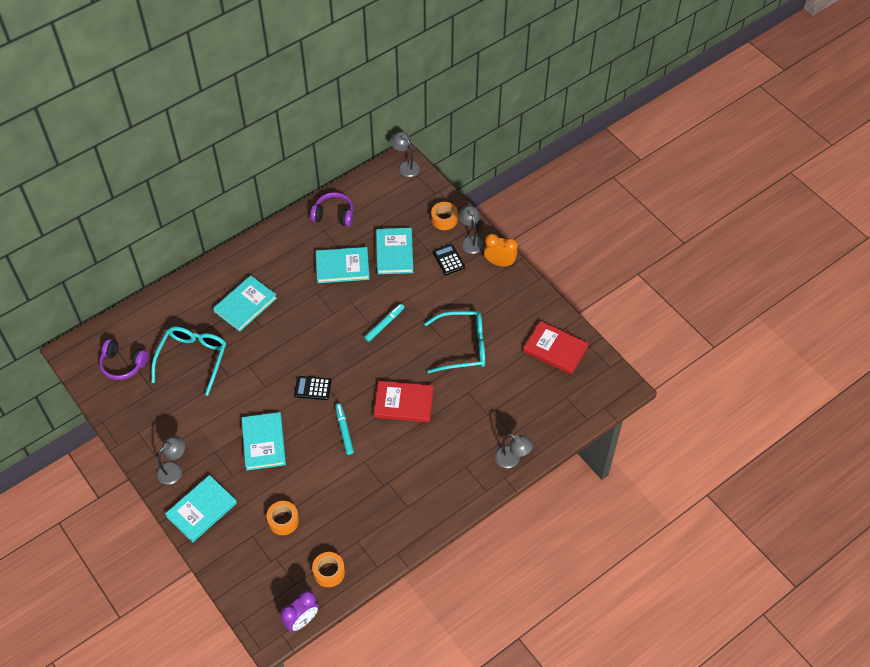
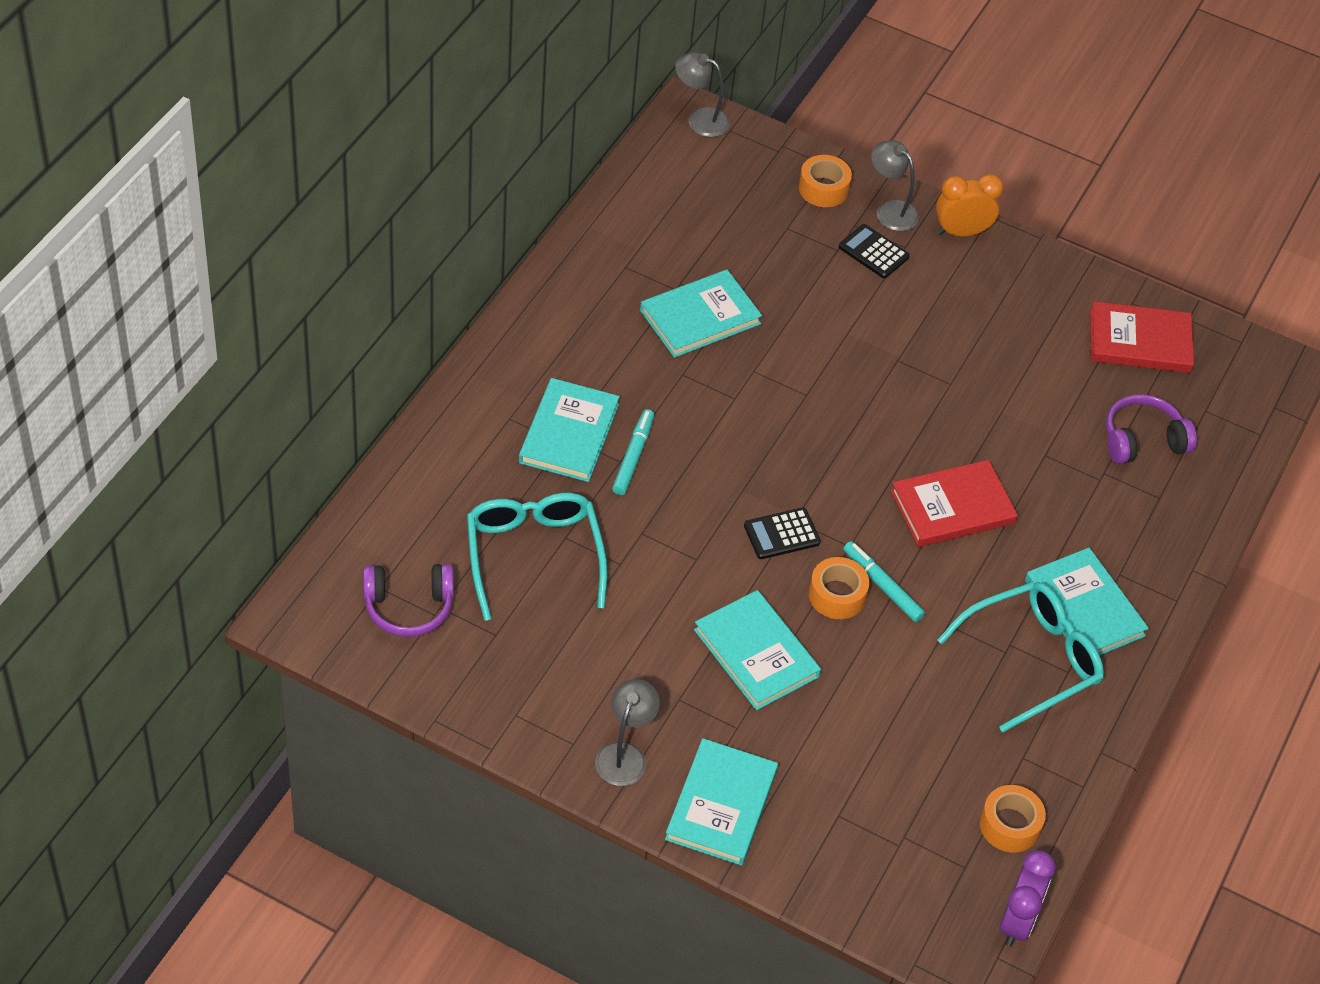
camera: 30 degrees left, 5 degrees down
(283, 520) = (876, 770): orange tape -> orange tape (837, 595)
(334, 215) = (627, 236): purple headphones -> purple headphones (1142, 440)
(384, 324) = (835, 390): turquoise marker -> turquoise marker (633, 456)
(394, 252) = (774, 267): turquoise book -> turquoise book (1084, 608)
(462, 346) = (989, 384): turquoise glasses -> turquoise glasses (1031, 660)
(512, 460) = (1186, 537): grey lamp -> none

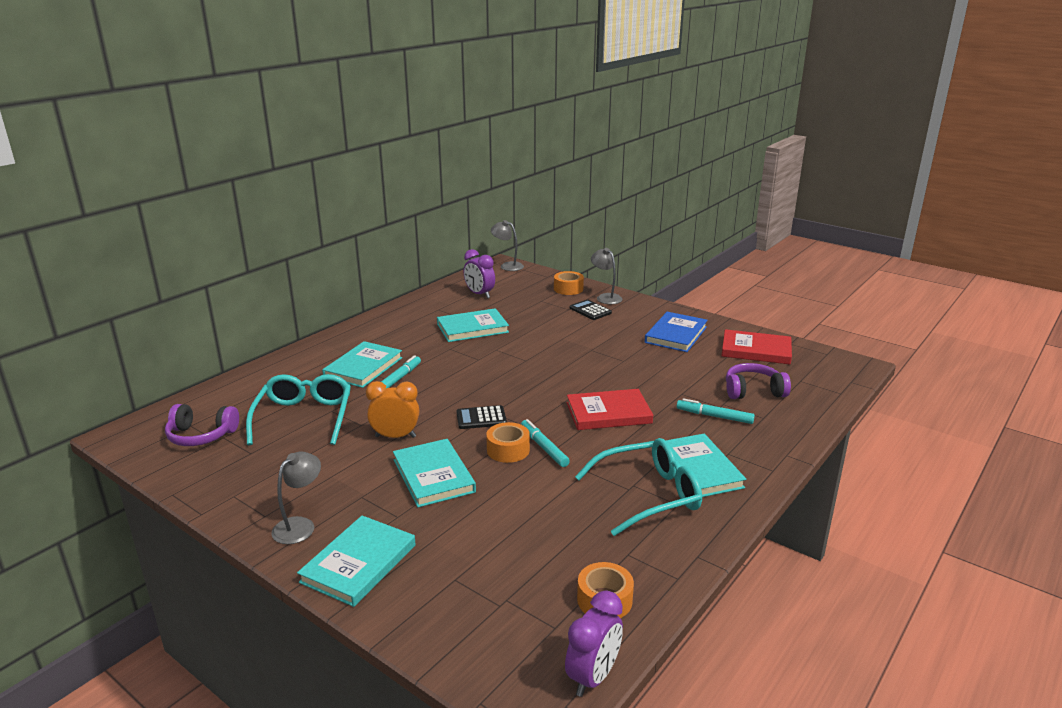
camera: 15 degrees right, 25 degrees down
(680, 217) = (479, 294): none -> purple clock
(961, 232) = (647, 306): orange clock -> orange clock (395, 436)
(1018, 310) = (676, 335): none -> blue book
(1095, 501) = (714, 416): none -> turquoise marker

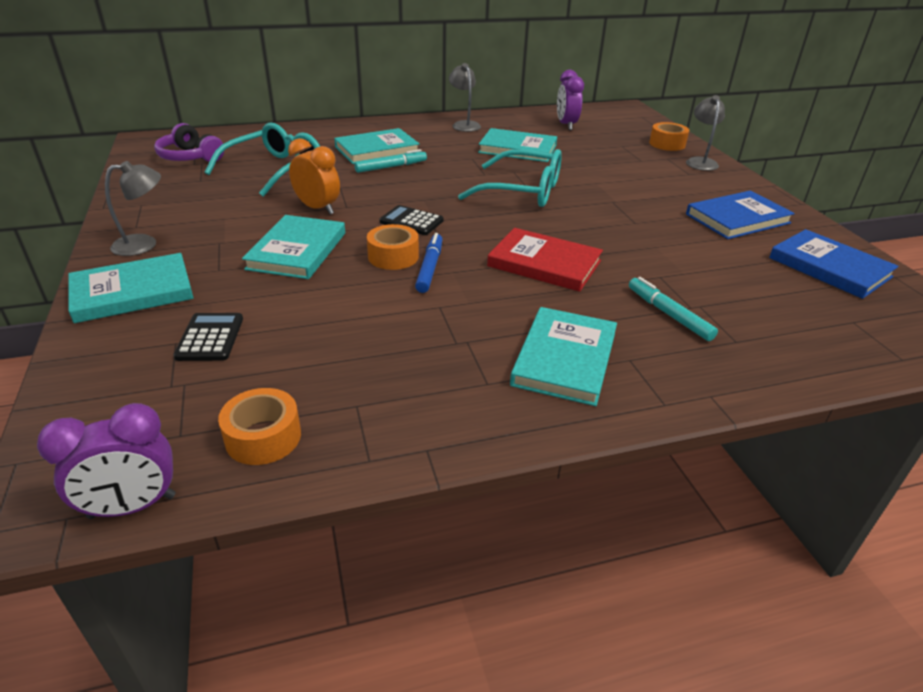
camera: 35 degrees right, 10 degrees up
(507, 266) = (630, 110): grey lamp -> grey lamp (464, 124)
(544, 447) = (430, 268): turquoise marker -> blue marker
(590, 310) = (664, 168): black calculator -> black calculator (210, 338)
(648, 495) = (468, 358): turquoise glasses -> turquoise glasses (522, 191)
(753, 391) = (763, 308): purple headphones -> none
(756, 350) = (829, 267): red book -> blue book

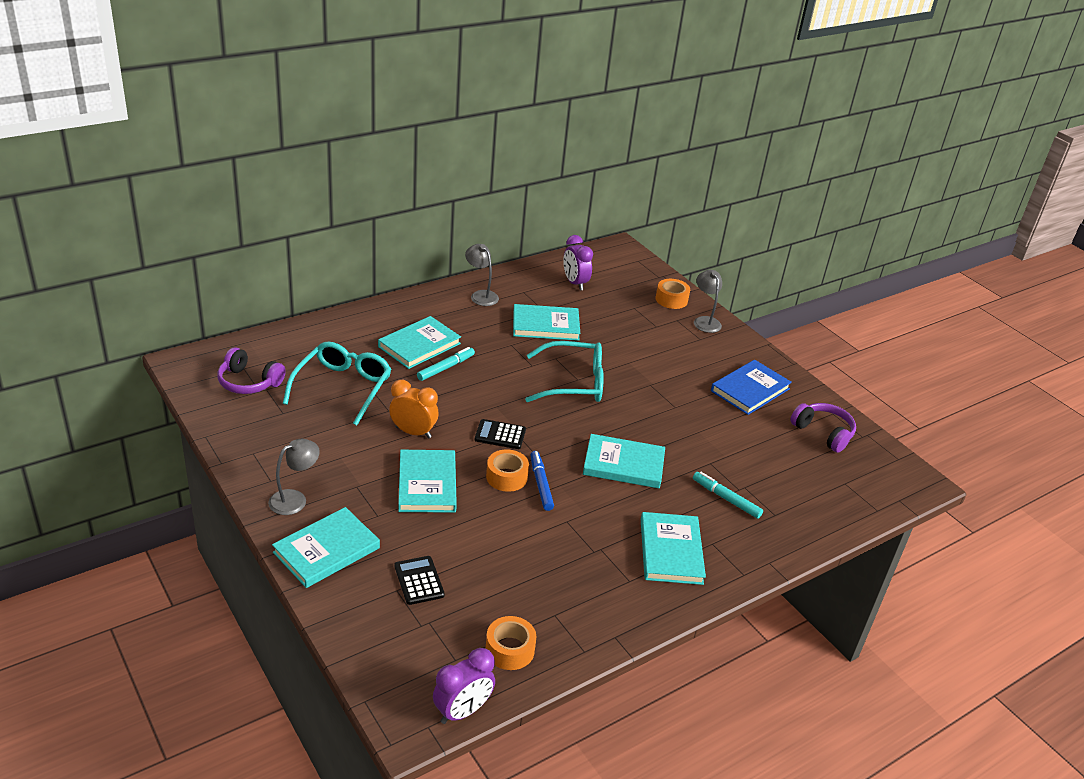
camera: 20 degrees left, 0 degrees up
(544, 263) = (623, 464): red book -> turquoise book
(829, 267) = (823, 433): blue book -> purple headphones

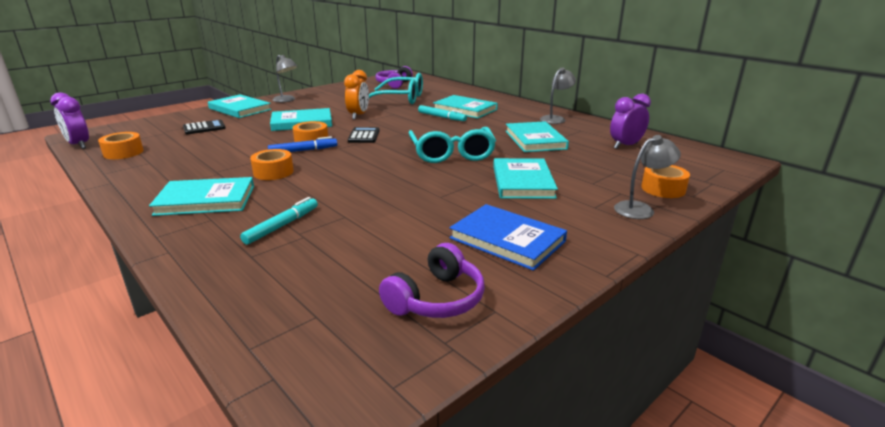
camera: 85 degrees right, 10 degrees down
(604, 507) = (273, 172): none -> orange tape
(623, 464) = (334, 177): turquoise book -> turquoise book (522, 182)

